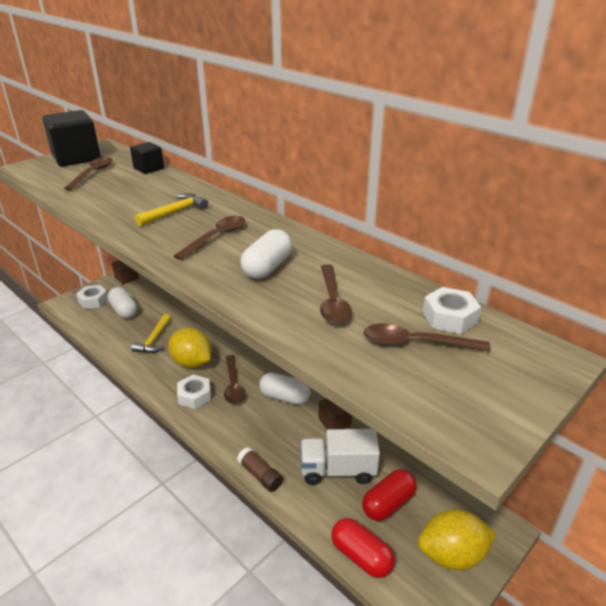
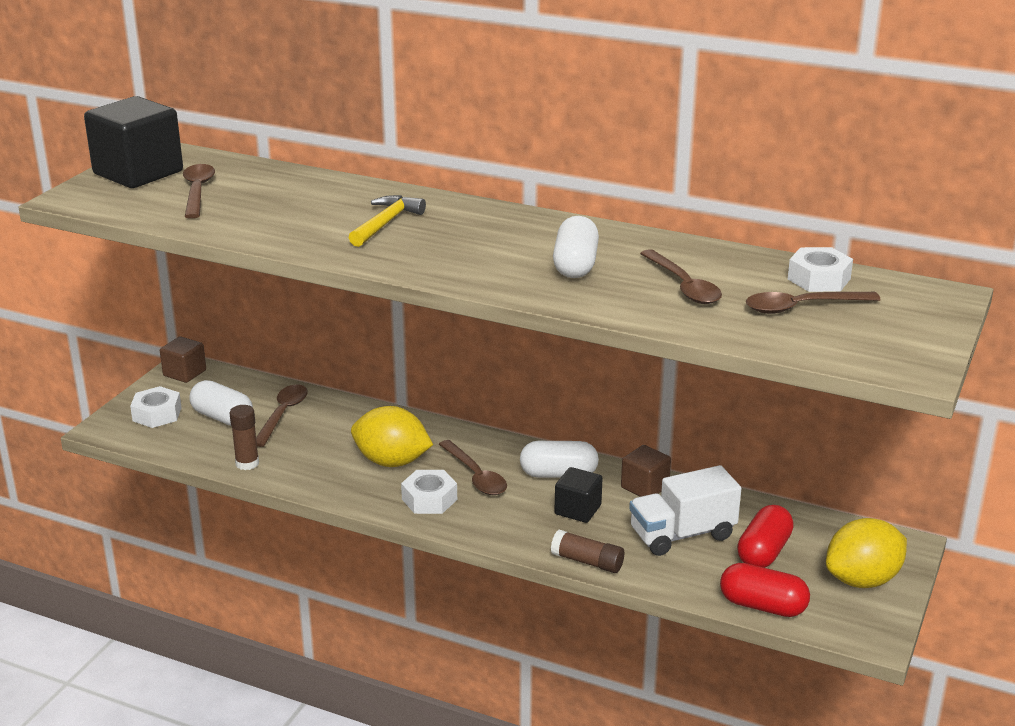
camera: 20 degrees left, 5 degrees down
(113, 344) = (247, 463): none -> brown glue stick
(149, 168) = (276, 173): black cube -> black cube (578, 510)
(154, 340) = (308, 446): yellow hammer -> none
(216, 237) = (476, 244): brown spoon -> brown spoon (283, 414)

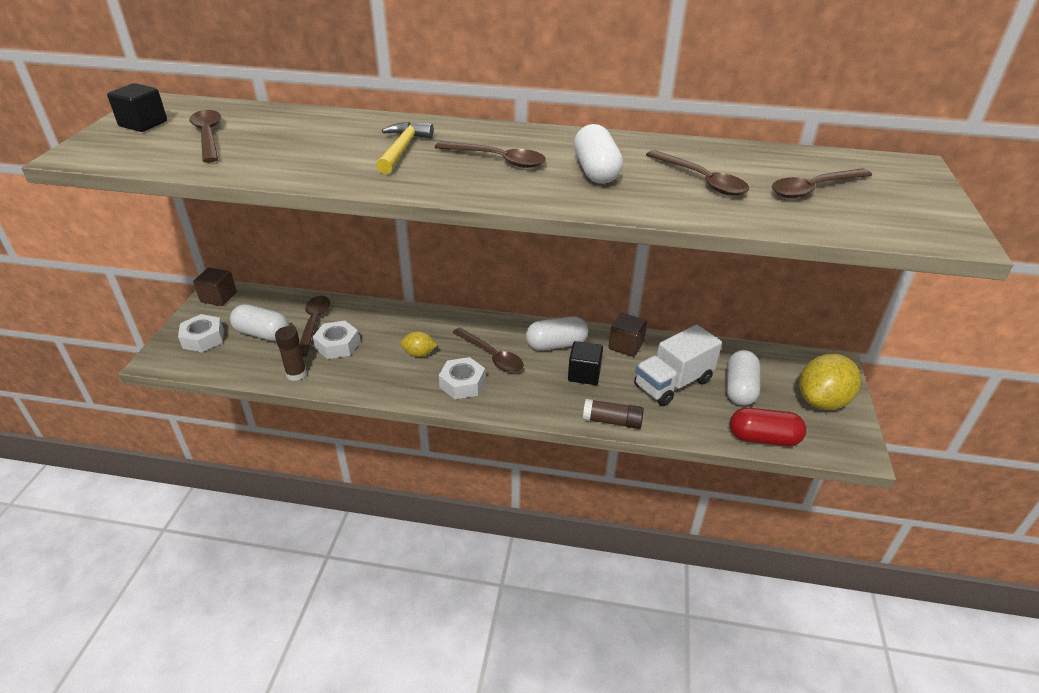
camera: 15 degrees left, 10 degrees up
(138, 173) = (143, 124): black cube -> black cube, size x0.54
(392, 462) = (419, 354): yellow lemon -> yellow lemon, size x0.51
(478, 243) = (497, 160): none -> brown spoon
(763, 552) = (740, 389): red capsule -> white capsule
(819, 279) = (805, 162): white nut -> white nut (337, 345)

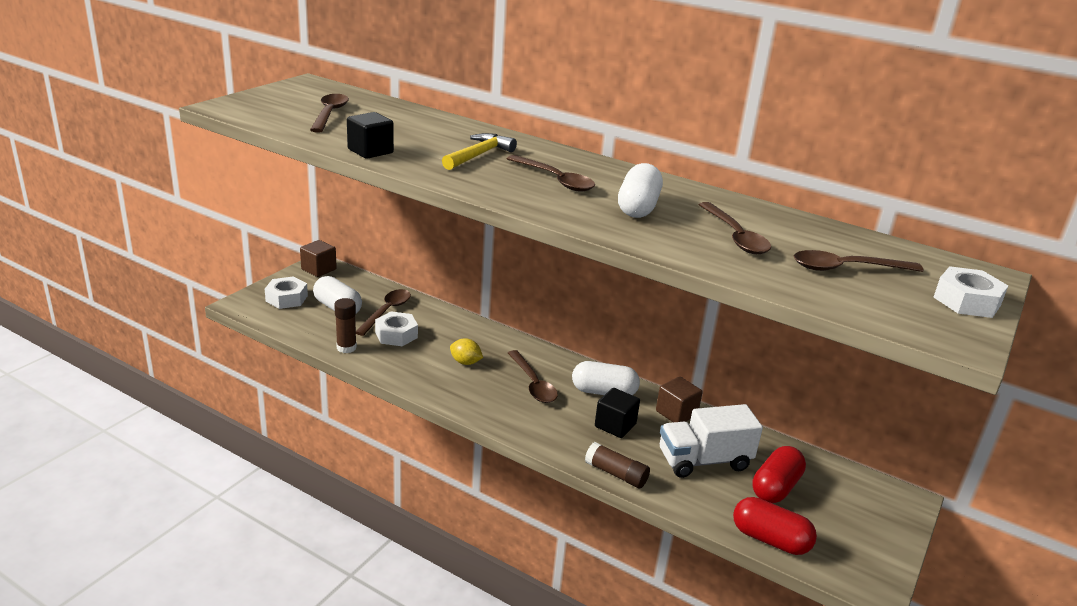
camera: 20 degrees right, 10 degrees down
(143, 124) = (287, 96): black cube -> black cube (370, 151)
(462, 383) = (489, 398): white nut -> white nut (966, 301)
(740, 389) = (775, 487): white capsule -> red capsule
(822, 401) = (864, 527): yellow lemon -> none

